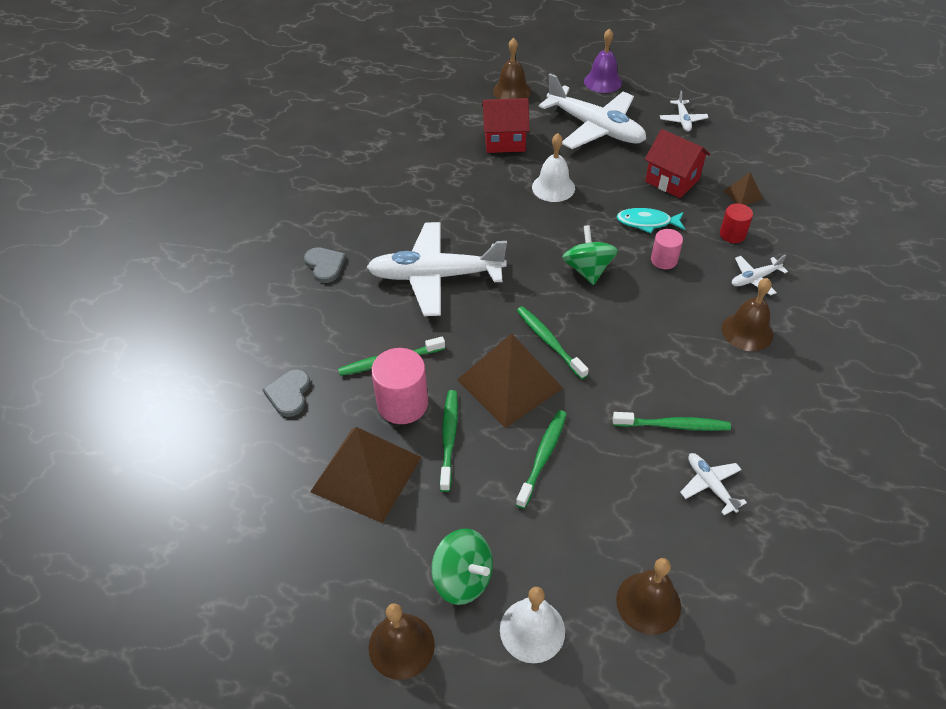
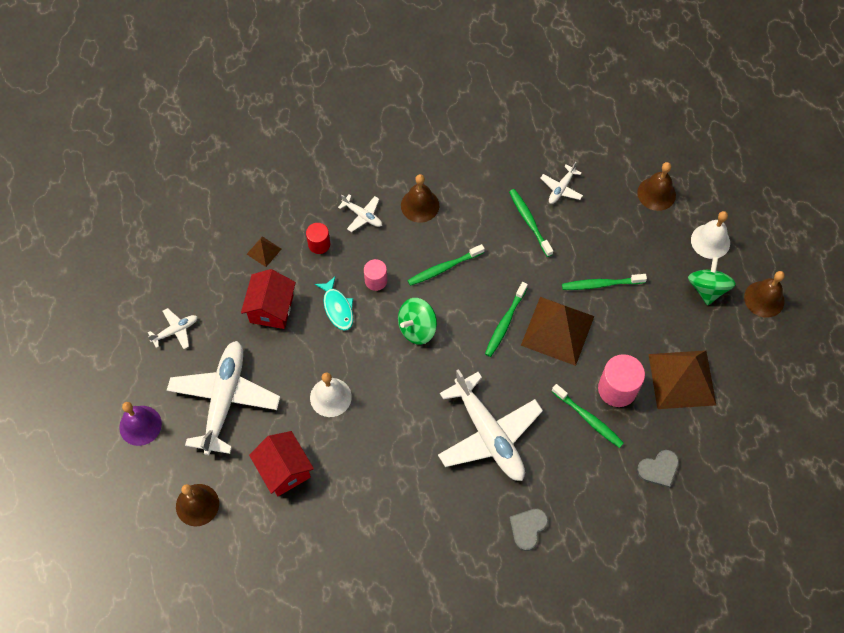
camera: 120 degrees left, 15 degrees up
(449, 438) = (624, 345): green toothbrush -> green toothbrush (444, 268)

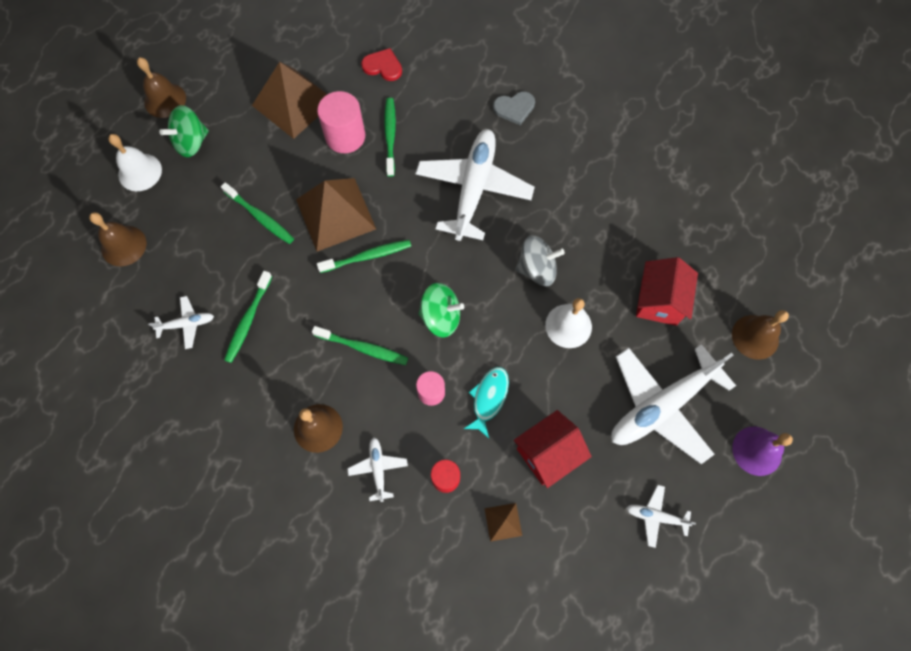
camera: 135 degrees left, 5 degrees up
(387, 416) = (537, 269): none -> grey spinning top
(659, 469) = (383, 66): grey heart -> red heart

